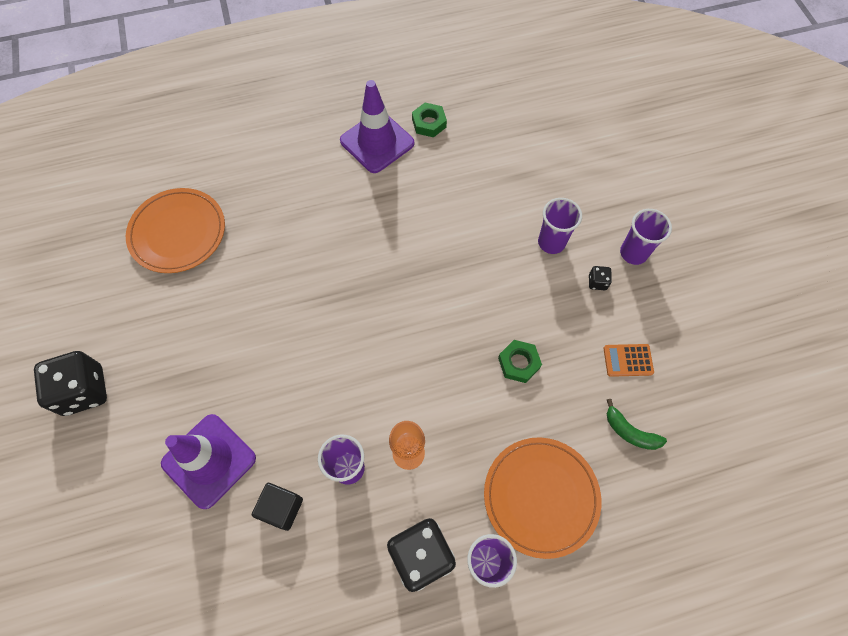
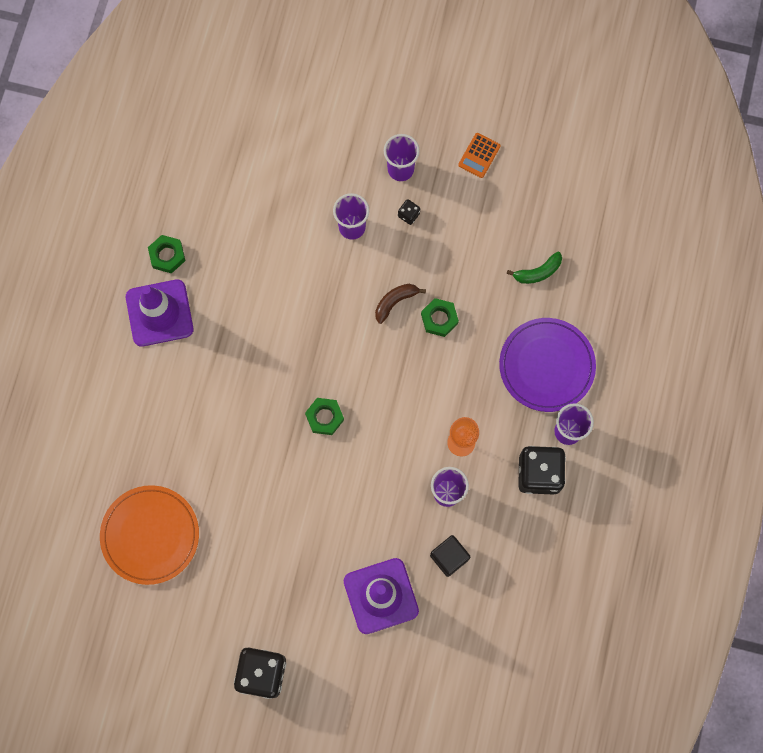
camera: 60 degrees left, 10 degrees up
(361, 314) = (324, 417): none -> green nut
(508, 315) = (395, 302): none -> brown banana
(541, 496) = (546, 366): orange plate -> purple plate
(628, 360) = (485, 236): orange calculator -> orange calculator (479, 155)

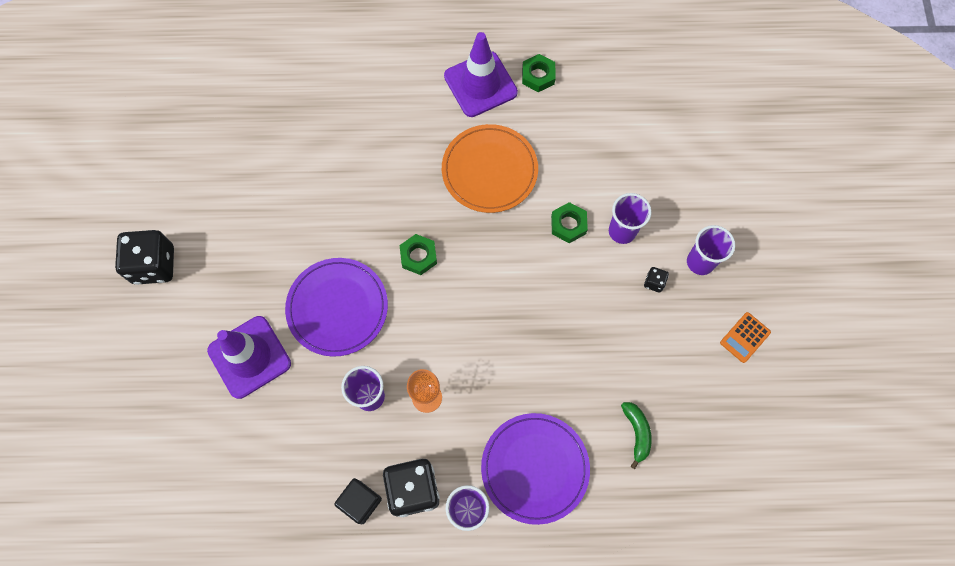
camera: 75 degrees right, 5 degrees down
(150, 535) = (267, 133): orange plate -> orange plate (489, 170)
(355, 504) = (337, 308): none -> purple plate
(395, 302) = (557, 293): brown banana -> none
(439, 319) = (552, 341): green nut -> green nut (568, 224)
(449, 557) = (302, 415): black cube -> black cube (360, 502)
(479, 155) = (745, 337): orange calculator -> orange calculator turned 60 degrees counterclockwise
(538, 272) = (636, 432): green banana -> green banana turned 150 degrees counterclockwise

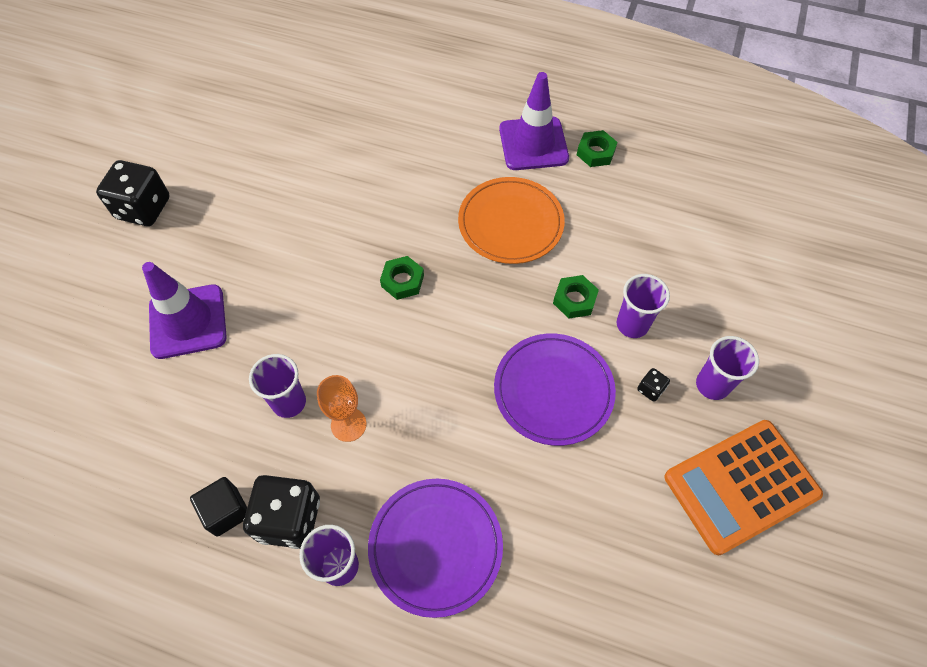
camera: 20 degrees right, 10 degrees down
(337, 308) = (297, 304): purple plate -> purple plate (553, 390)
(636, 432) = (571, 550): green banana -> none
(745, 337) = (741, 486): orange calculator -> orange calculator, size x2.34

